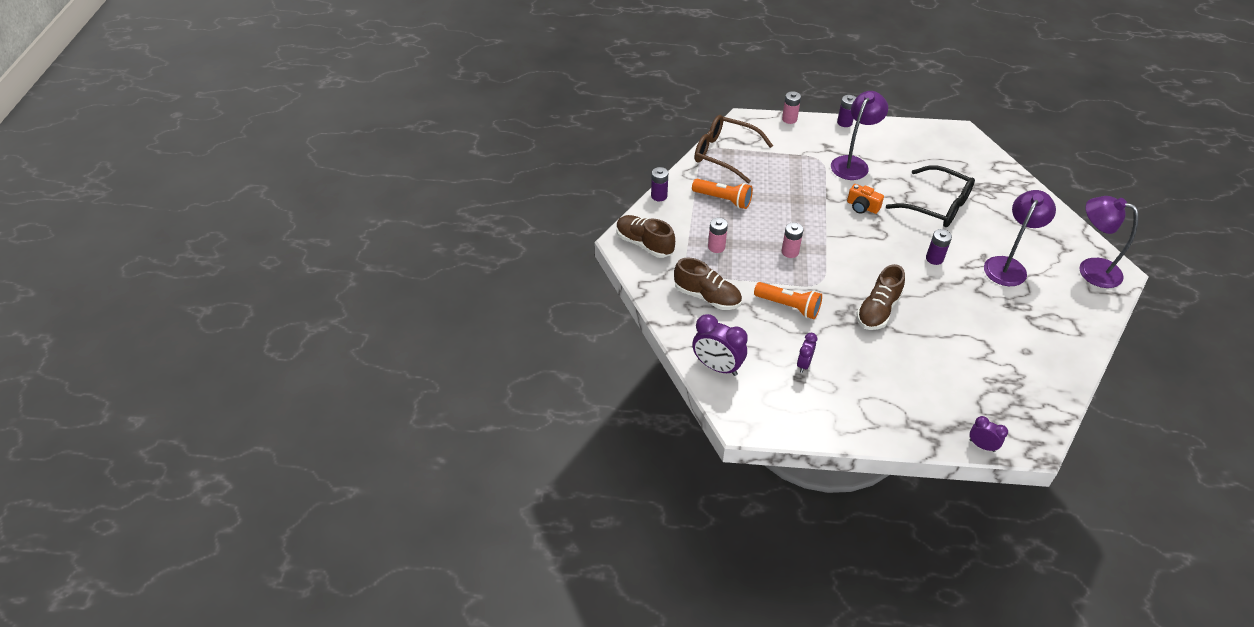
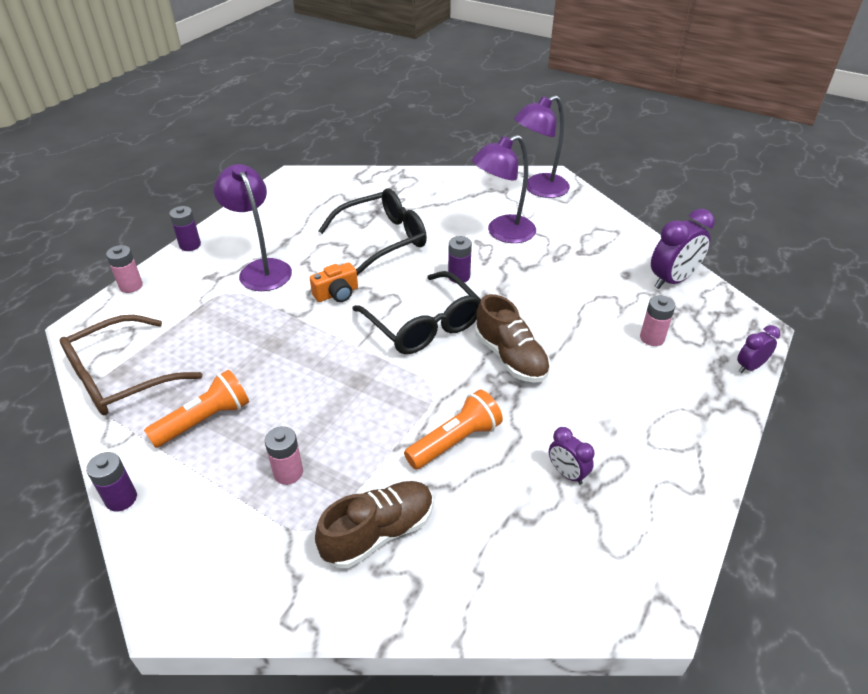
camera: 65 degrees left, 5 degrees down
(644, 244) = (205, 571): brown shoe -> none
(717, 367) = (527, 587): purple clock -> purple clock (672, 280)
(790, 252) = (359, 394): pink battery -> pink battery (652, 338)
(870, 258) = (423, 325): none -> black glasses
(1008, 265) = (502, 233): purple lamp -> purple lamp turned 90 degrees counterclockwise

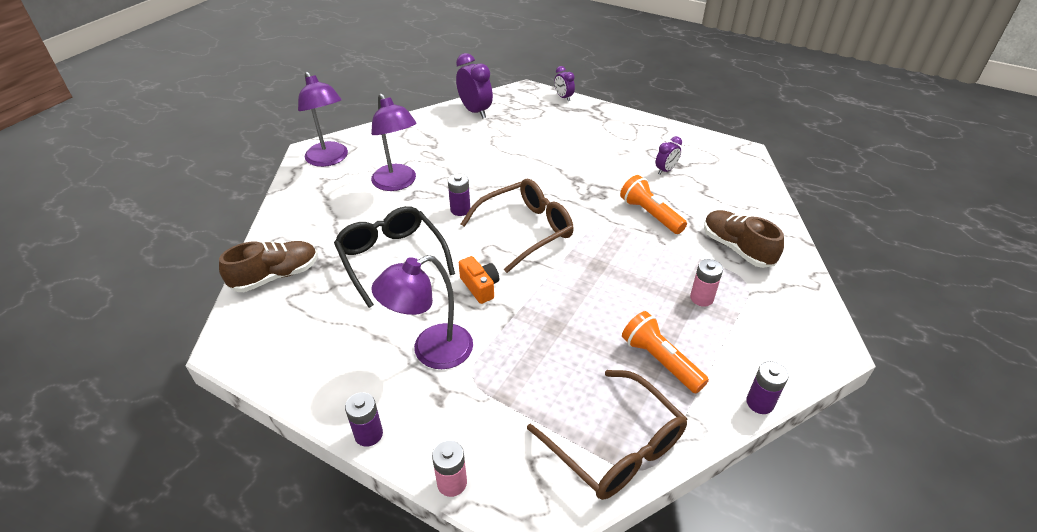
camera: 90 degrees left, 0 degrees up
(423, 325) = (526, 230): black glasses -> brown glasses
(510, 357) = (562, 187): brown shoe -> brown shoe (276, 276)
(652, 338) = (538, 127): pink battery -> none

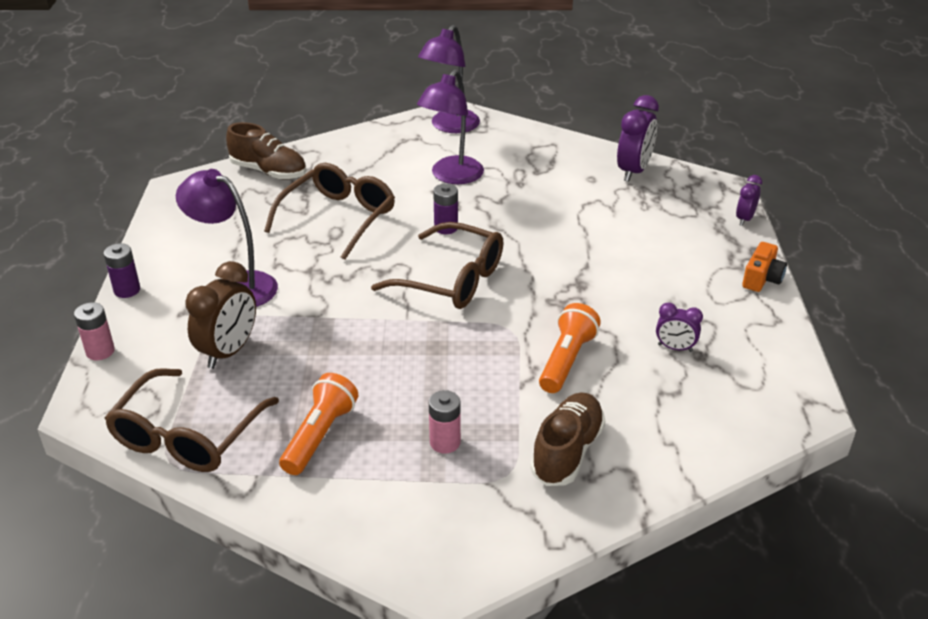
camera: 60 degrees right, 5 degrees down
(391, 258) = (338, 218): black glasses -> brown glasses
(480, 287) = (340, 282): orange camera -> orange camera (762, 278)
(521, 384) = (229, 352): none -> brown clock
(759, 403) = (305, 529): purple battery -> none

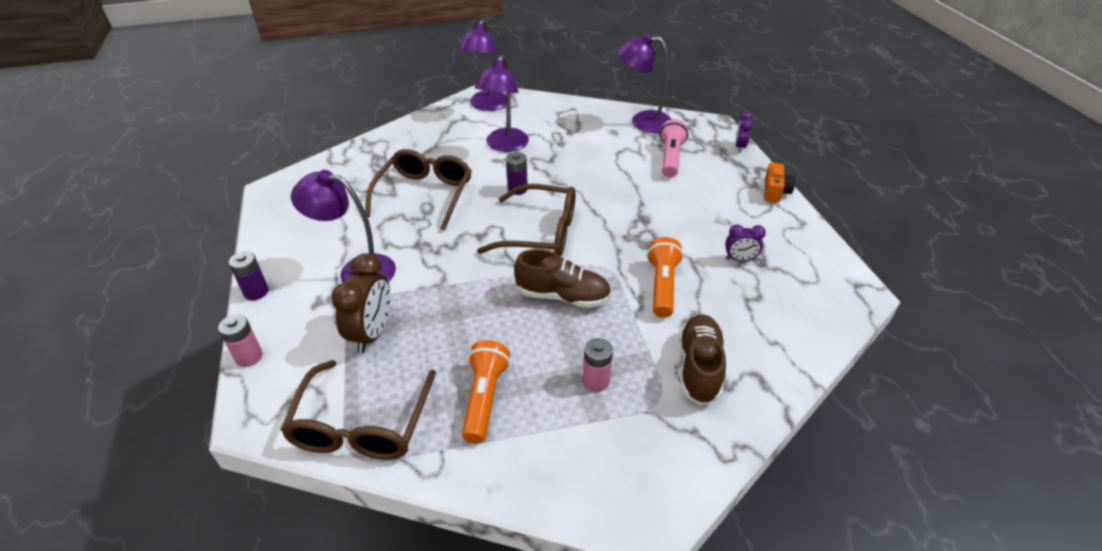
camera: 15 degrees left, 5 degrees up
(269, 172) = (349, 164): brown shoe -> brown shoe (563, 296)
(633, 171) = (642, 121): purple clock -> purple lamp
(648, 220) = (670, 158): none -> pink flashlight

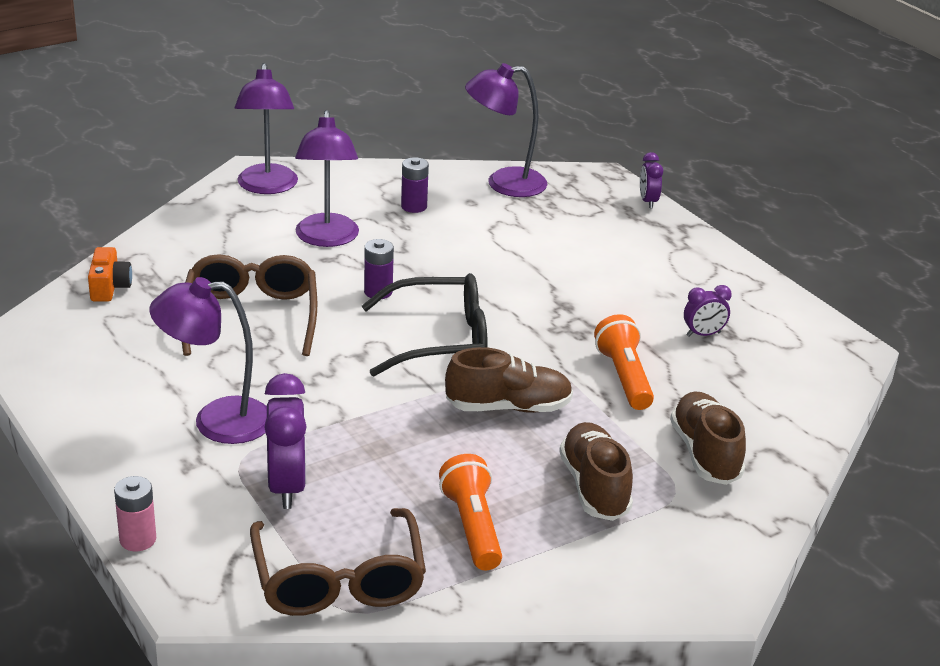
camera: 20 degrees left, 10 degrees down
(256, 292) = (90, 468): purple battery -> purple battery (414, 206)
(372, 333) = (287, 487): brown clock -> purple clock
(541, 232) = (440, 340): brown glasses -> black glasses
(596, 381) = (594, 487): pink battery -> brown shoe
(670, 158) = (564, 227): pink flashlight -> none
(775, 191) = (714, 251): orange camera -> orange camera (109, 287)

